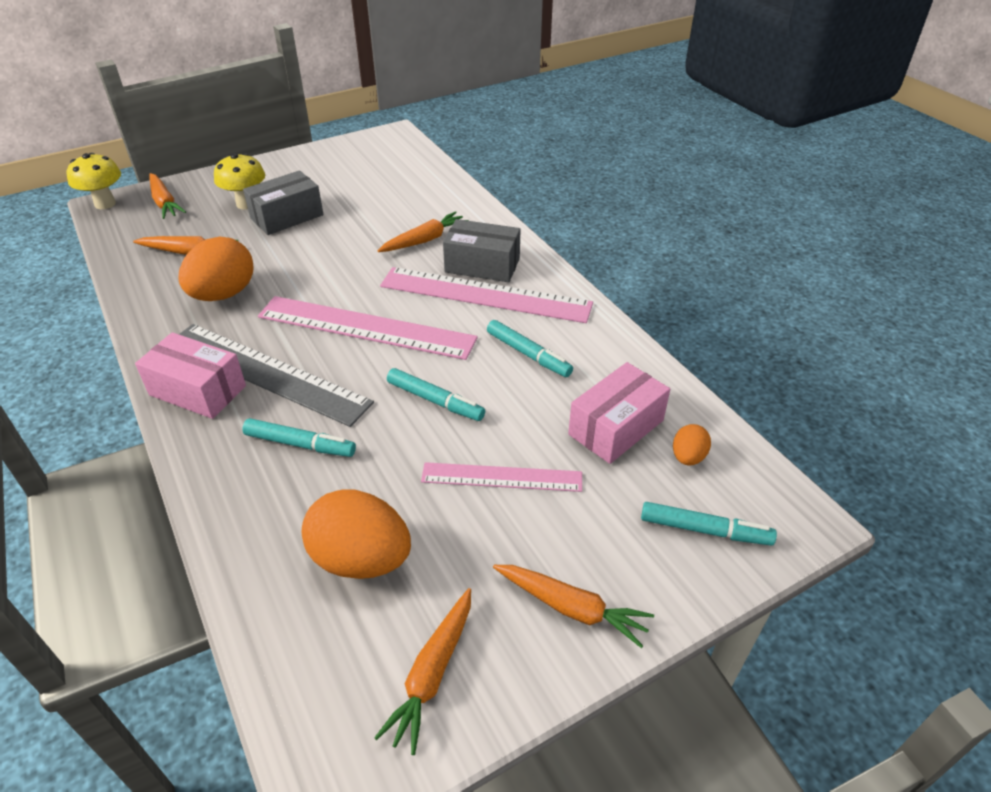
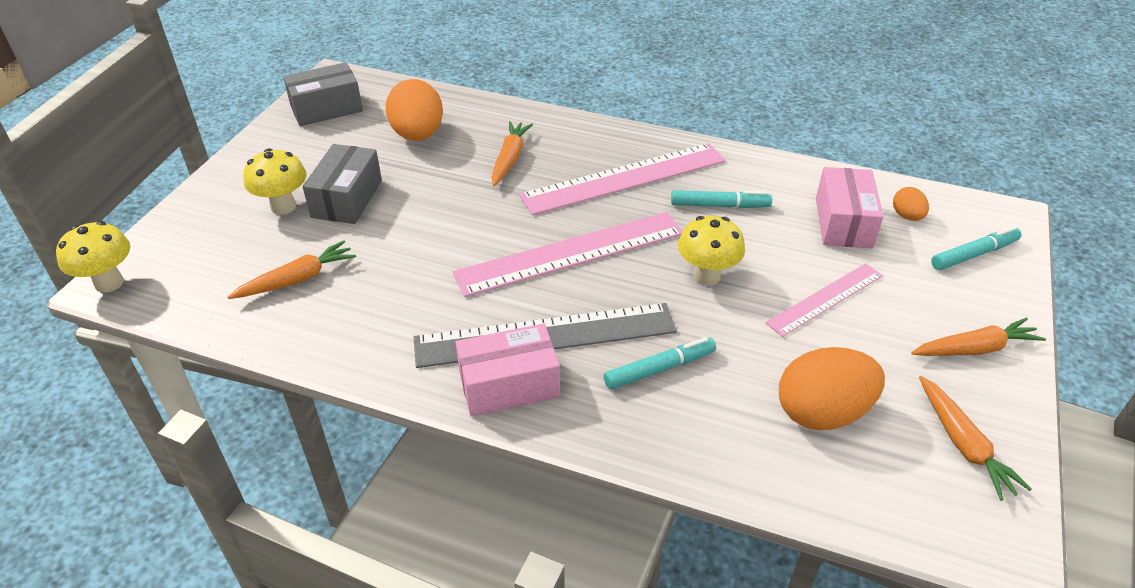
camera: 40 degrees left, 0 degrees up
(164, 202) = (184, 248): orange carrot -> none
(223, 294) = (398, 296): orange egg -> orange egg (418, 135)
(435, 401) = (706, 276): turquoise marker -> yellow mushroom
(482, 265) = (588, 156): grey box -> grey box (326, 108)

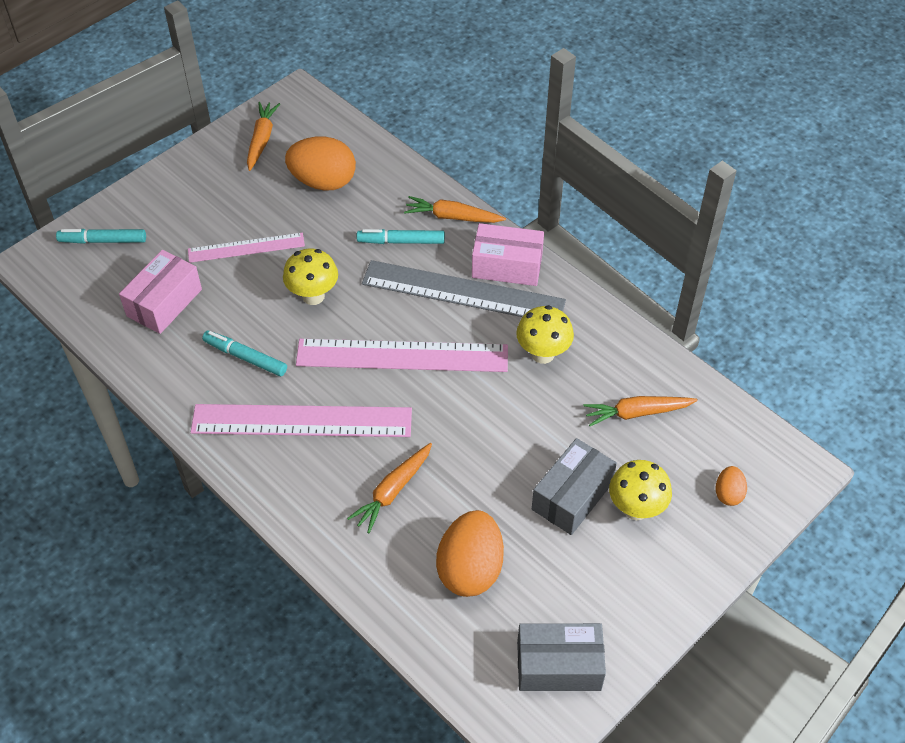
camera: 155 degrees left, 10 degrees up
(109, 283) = (800, 470): yellow mushroom -> yellow mushroom (543, 354)
(907, 216) = (109, 289): orange egg -> orange egg (728, 494)
(975, 349) = (189, 182): orange carrot -> orange carrot (452, 217)

